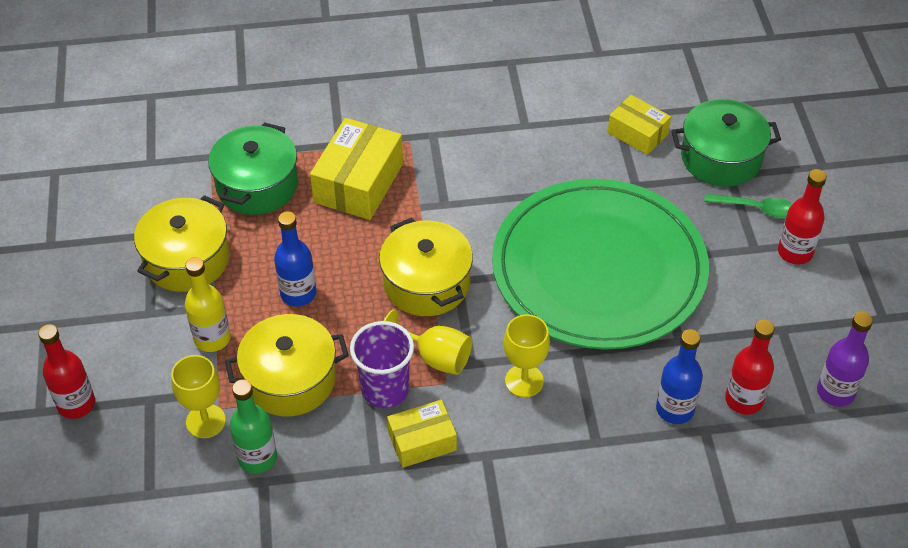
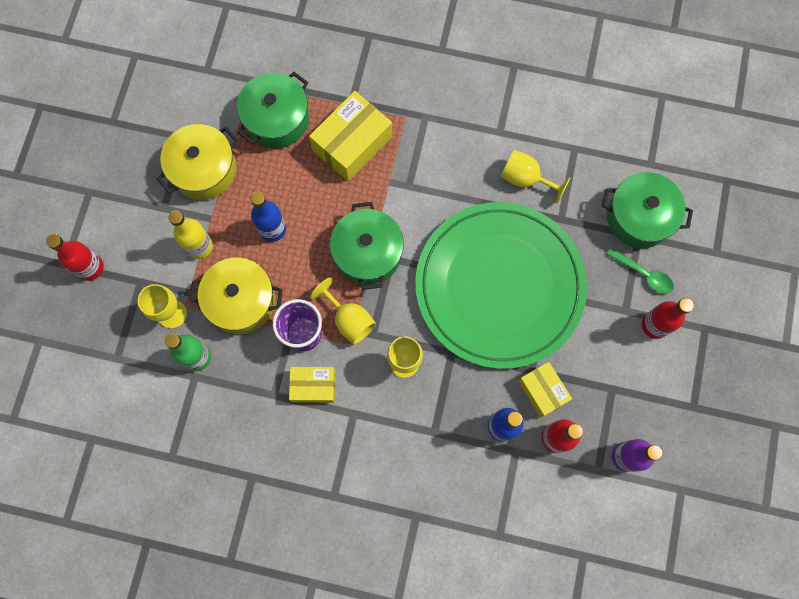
camera: 20 degrees right, 25 degrees up
(427, 283) = (368, 253): yellow pot -> green pot
(576, 159) = (525, 179): none -> yellow goblet
(637, 133) = (584, 170): yellow box -> yellow box (542, 391)

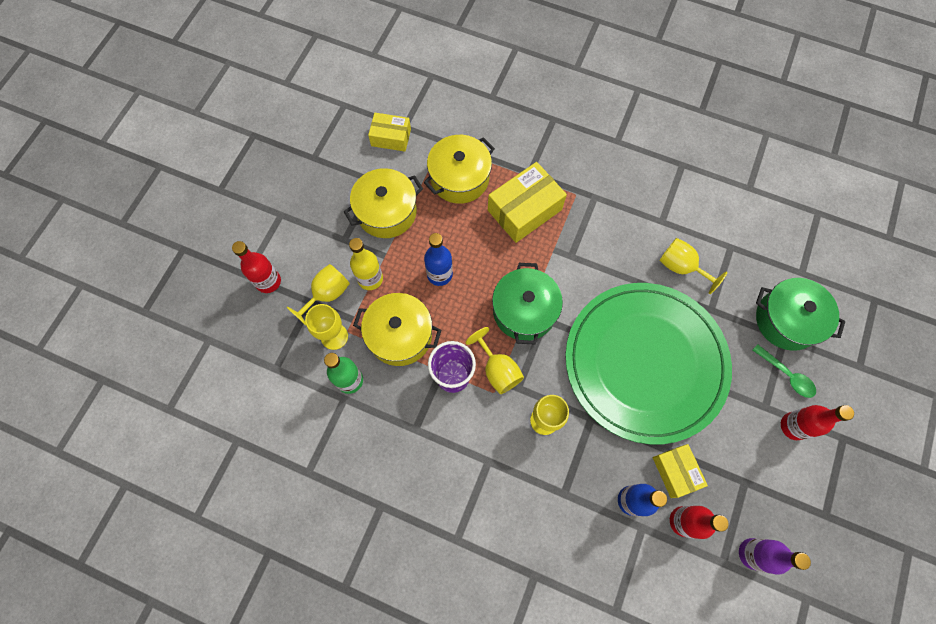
camera: 10 degrees right, 5 degrees down
(156, 270) = (327, 294): none -> yellow goblet
(277, 119) = (459, 178): green pot -> yellow pot
(313, 386) = (454, 427): yellow box -> yellow box (391, 137)

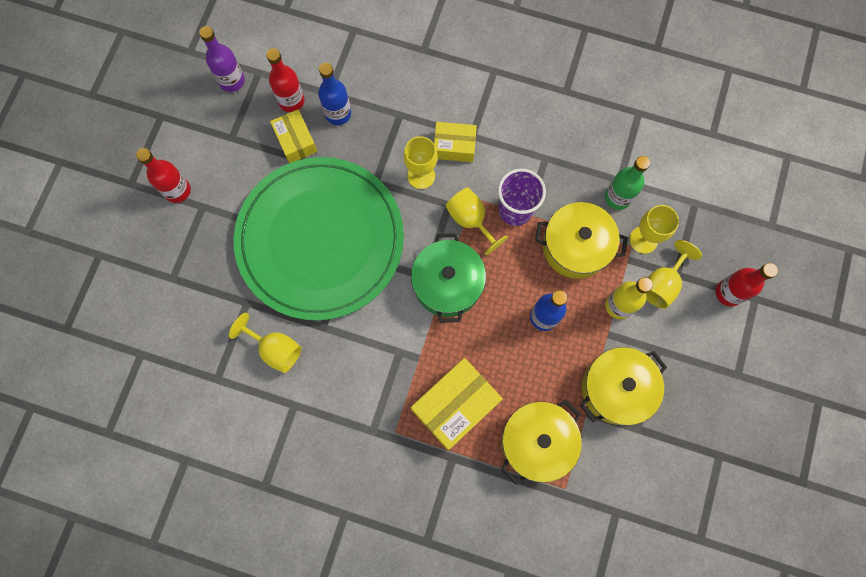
camera: 175 degrees right, 5 degrees up
(391, 137) = (630, 494): yellow box -> yellow box (454, 146)
(786, 320) = (166, 297): green pot -> none
(786, 375) = (176, 239): green spoon -> none

